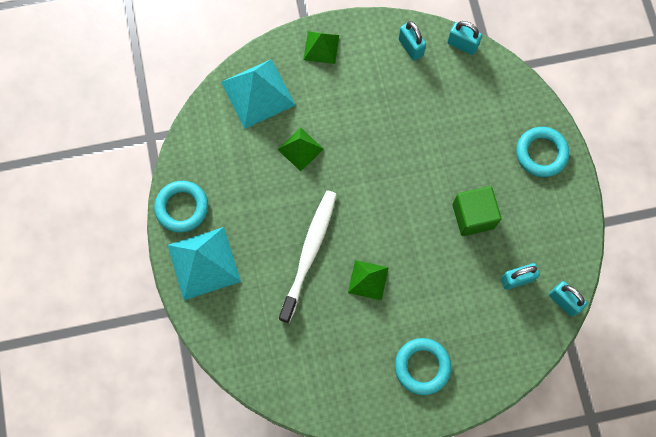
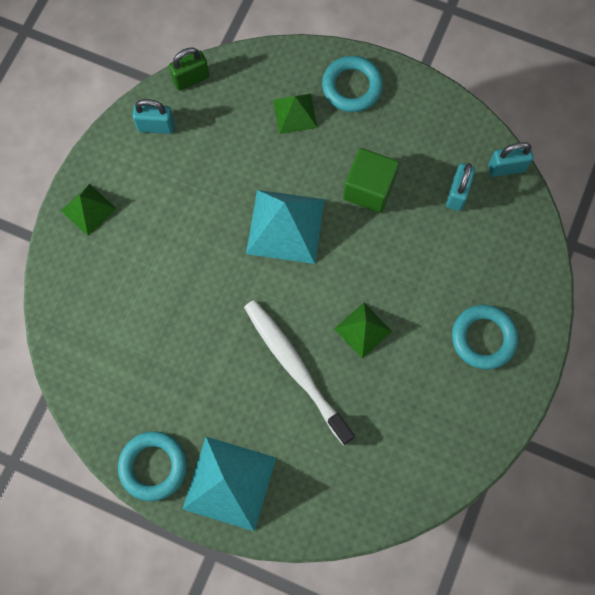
camera: 55 degrees left, 0 degrees up
(257, 93) = (88, 305): turquoise pyramid -> turquoise pyramid (285, 226)
(300, 149) = (180, 303): green pyramid -> green pyramid (295, 113)
(462, 45) = (191, 79): turquoise padlock -> green padlock

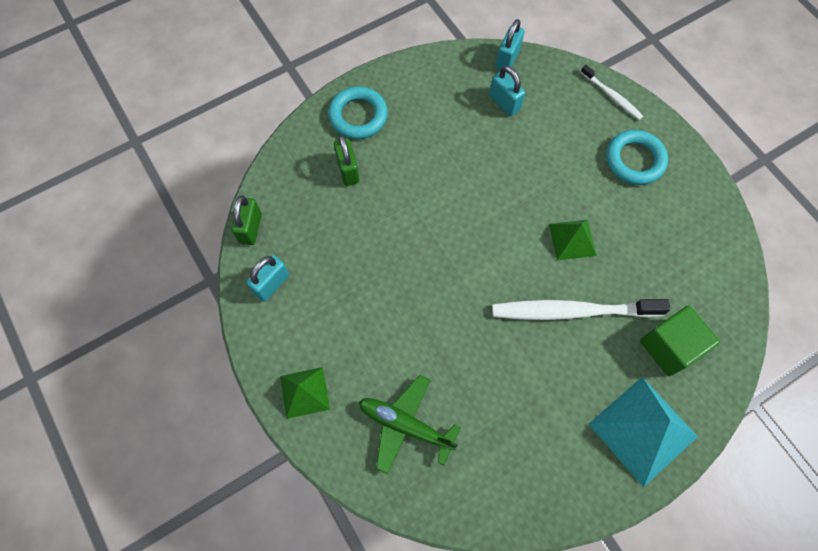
camera: 55 degrees left, 5 degrees down
(112, 298) = (405, 425): none -> green plane
(153, 466) = (589, 488): turquoise ring -> none
(285, 226) = (442, 240): turquoise pyramid -> none
(295, 113) = (348, 170): green pyramid -> green padlock
(369, 189) = (455, 159): green cube -> green cube (669, 347)
(538, 281) = (612, 96): none -> white toothbrush

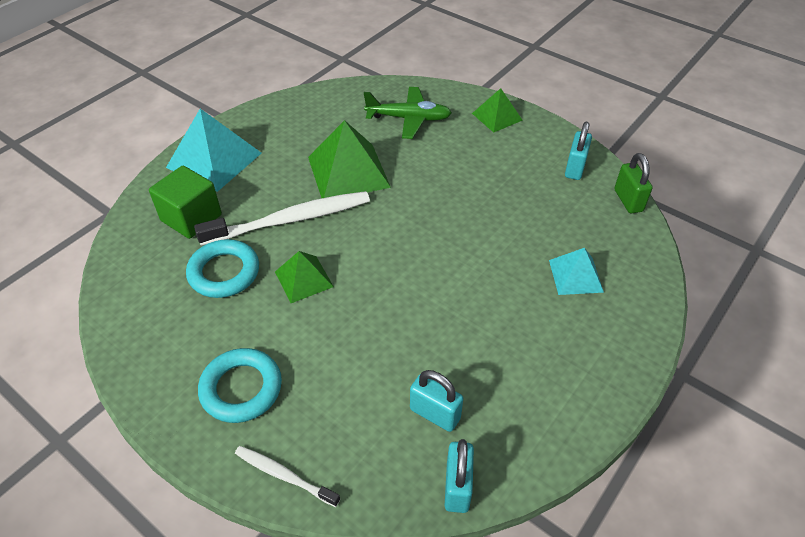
camera: 160 degrees right, 20 degrees down
(348, 170) = (575, 275): green padlock -> turquoise pyramid
(358, 116) = (606, 337): turquoise ring -> turquoise ring (224, 272)
(500, 359) = (348, 172): none -> green pyramid

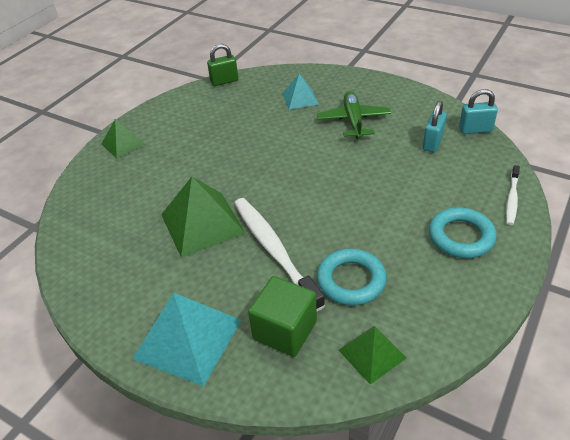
camera: 95 degrees left, 5 degrees down
(303, 279) = (342, 226): green pyramid -> green pyramid (372, 353)
(409, 119) = (121, 196): green plane -> green plane (353, 121)
(575, 168) = (191, 103): turquoise padlock -> none

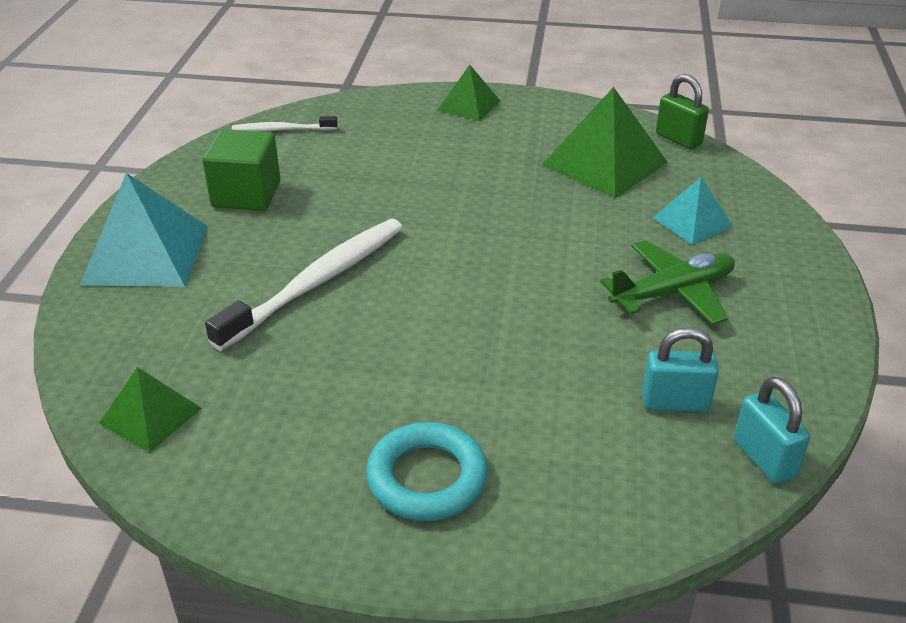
camera: 65 degrees right, 5 degrees down
(202, 223) = (343, 210): green pyramid -> green pyramid (604, 163)
(285, 330) = (175, 327): green cube -> green cube (246, 194)
(351, 280) = (282, 368): turquoise ring -> none
(512, 199) = (568, 540): white toothbrush -> white toothbrush (282, 129)

